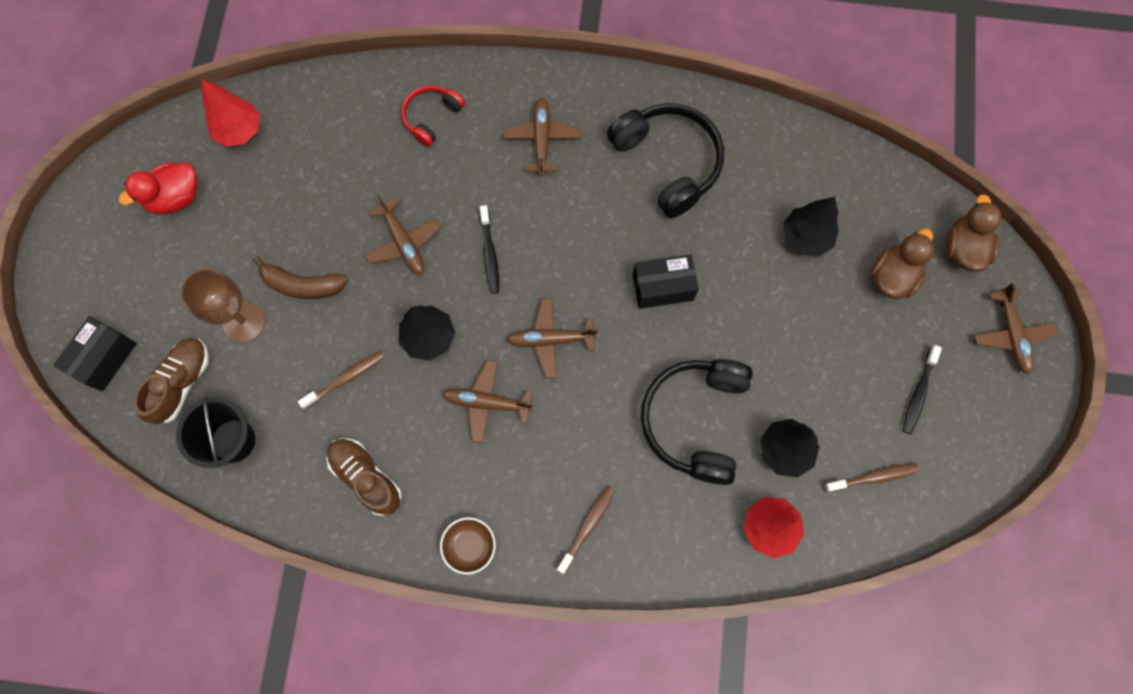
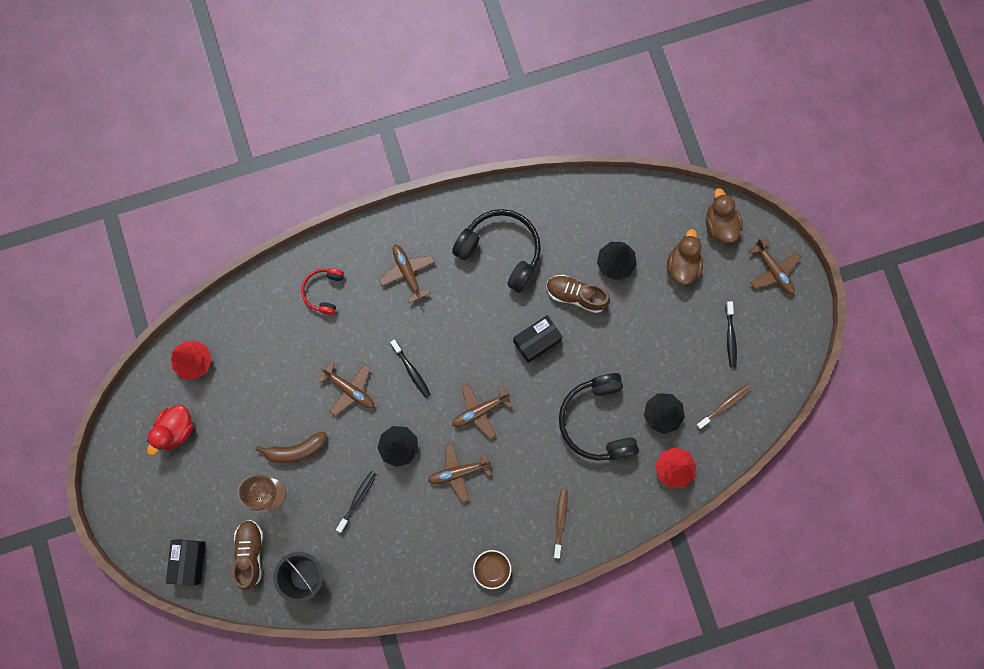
camera: 25 degrees left, 5 degrees up
(345, 378) = (358, 499): brown toothbrush -> black toothbrush
(366, 477) = (404, 557): brown shoe -> brown shoe (576, 295)

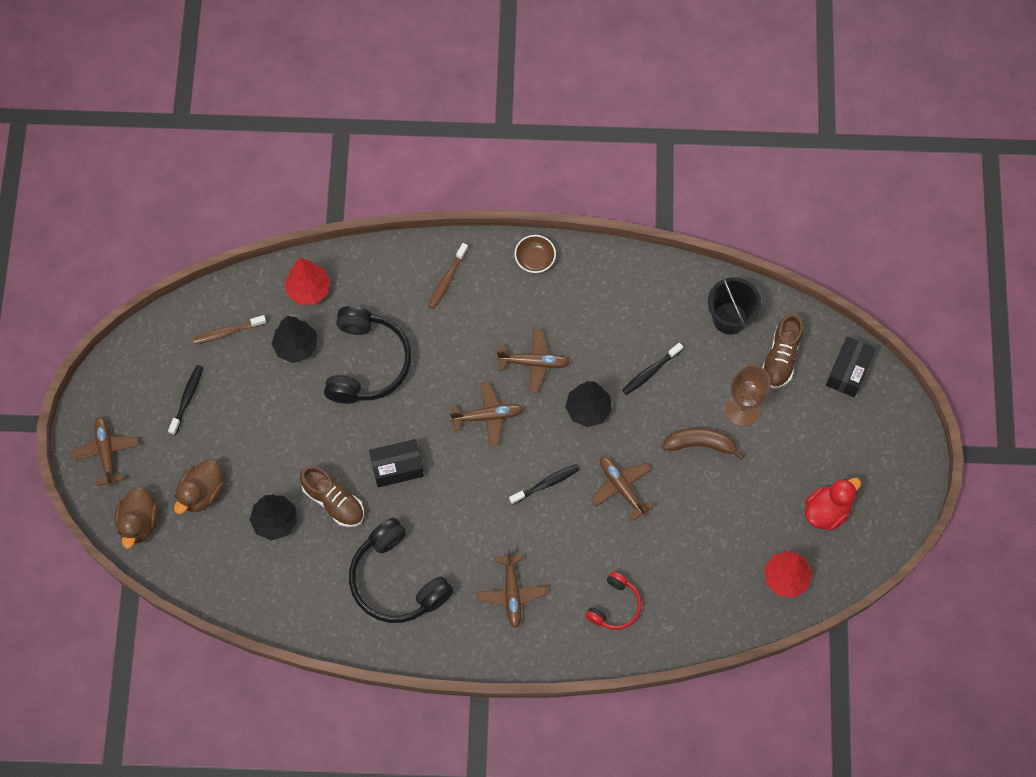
camera: 160 degrees left, 10 degrees down
(411, 371) = (546, 484): black toothbrush -> black toothbrush turned 75 degrees clockwise

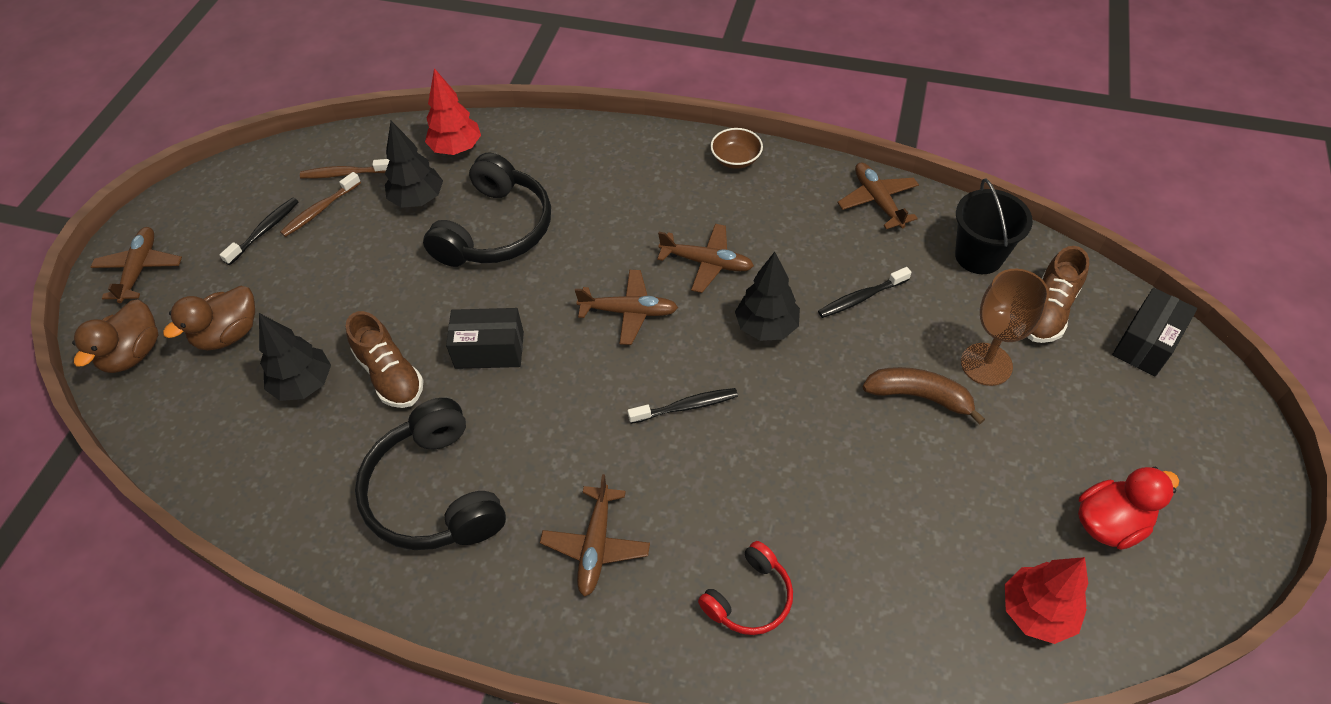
camera: 15 degrees right, 15 degrees down
(447, 280) = (623, 163): brown toothbrush -> brown toothbrush (319, 210)
(621, 487) = (793, 431): brown plane -> brown plane (877, 201)

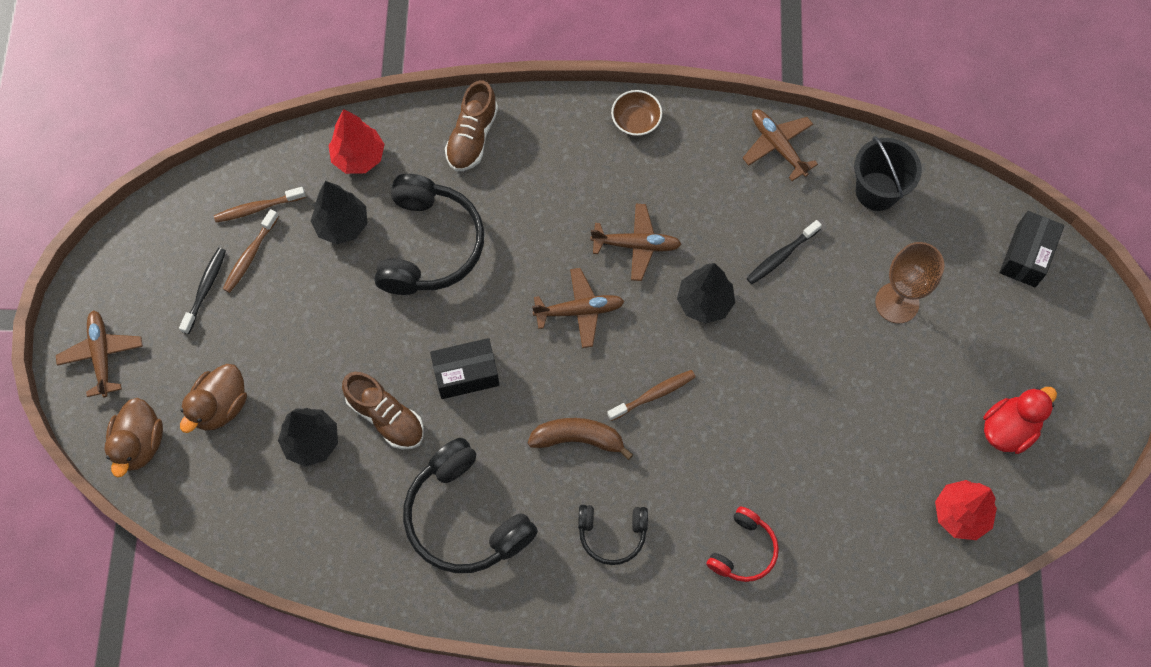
camera: 15 degrees left, 15 degrees up
(596, 545) = (612, 534): brown plane -> black headphones
(686, 406) = (654, 395): black toothbrush -> brown toothbrush
(919, 396) = (846, 345): brown banana -> brown banana (578, 438)
(1047, 311) = (942, 239): brown shoe -> brown shoe (472, 137)

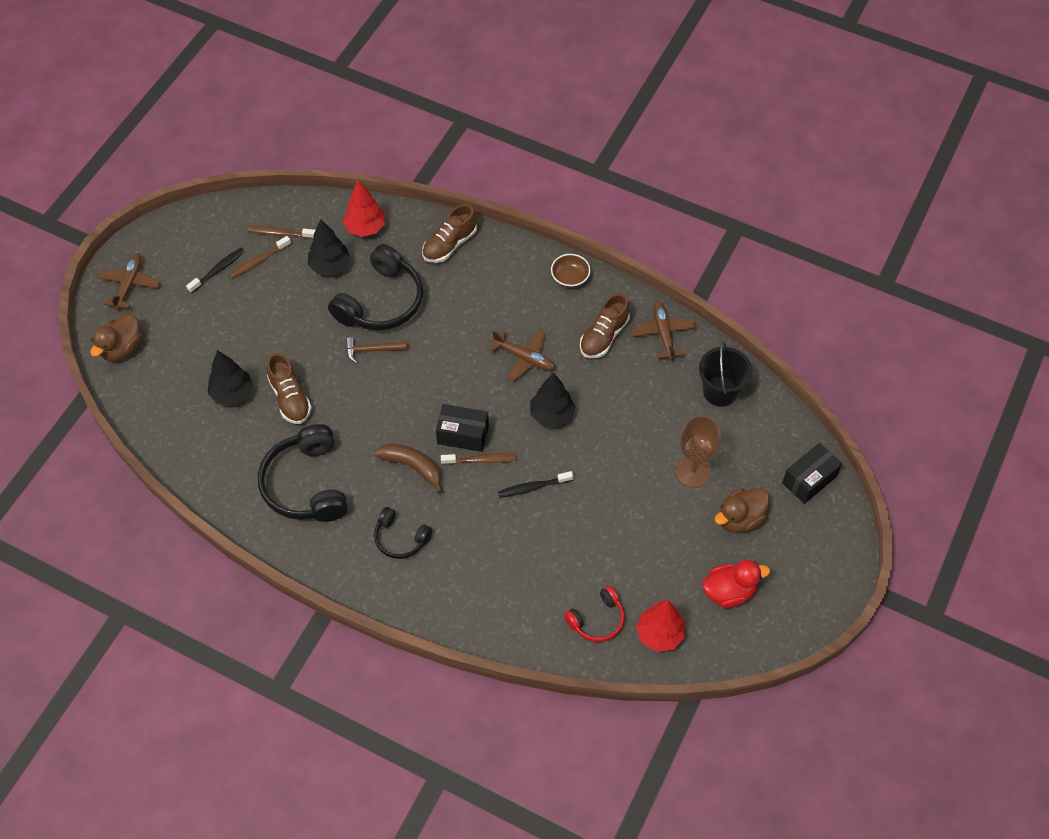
camera: 25 degrees right, 10 degrees down
(220, 406) = (186, 346): brown duck -> brown duck (739, 519)
(452, 312) = (372, 350): none -> brown hammer
(466, 374) = (359, 393): black box -> black box (463, 434)
(579, 310) = (460, 384): brown plane -> none
(713, 178) = (604, 336): none -> brown shoe
(743, 550) = (487, 589): red headphones -> red headphones (597, 620)
(781, 256) = (624, 406): black toothbrush -> black toothbrush (533, 487)

